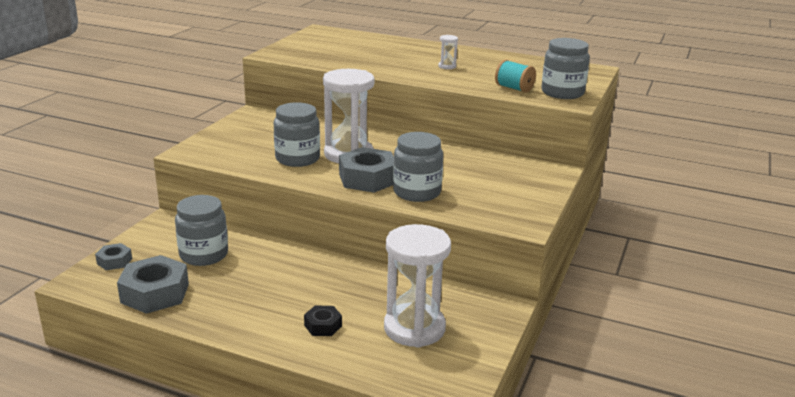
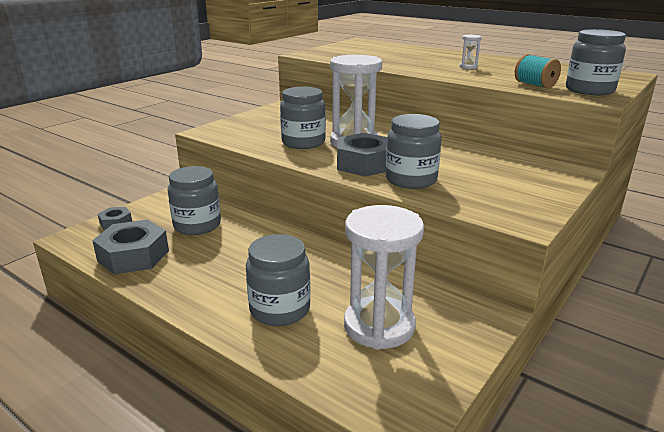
camera: 15 degrees right, 0 degrees up
(323, 326) = (280, 309): black nut -> grey jar

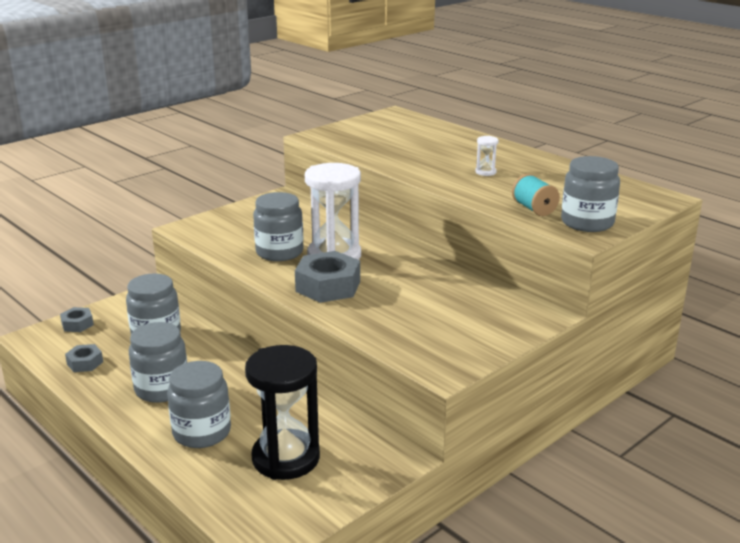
camera: 10 degrees right, 0 degrees up
(133, 256) = (85, 363): grey nut -> grey nut, size x0.52
(379, 326) = (286, 458): white hourglass -> black hourglass
(411, 180) = (364, 311): grey jar -> grey jar (162, 389)

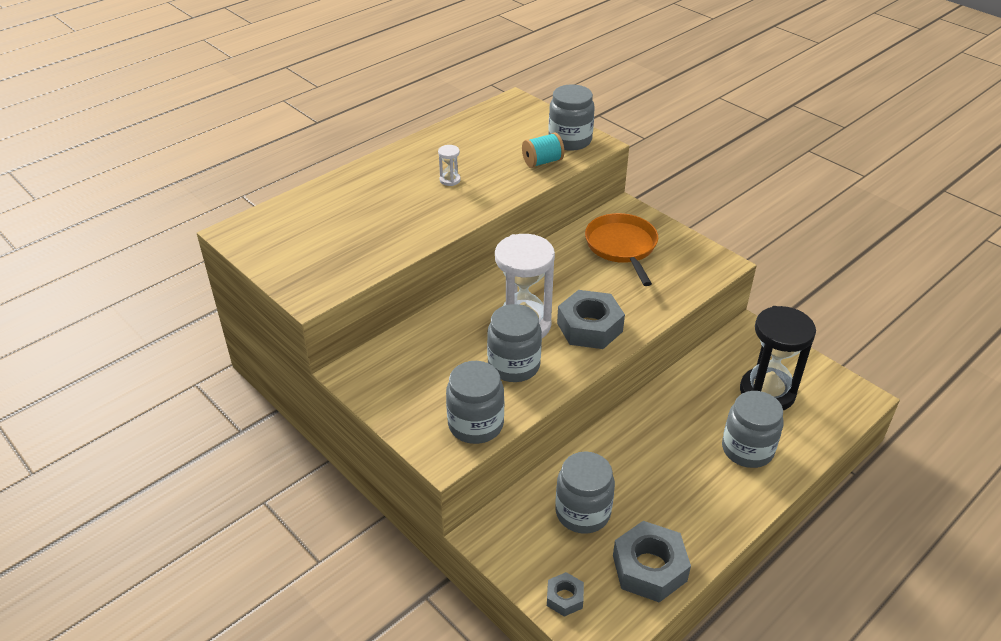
camera: 90 degrees left, 15 degrees up
(85, 363) = (649, 568): grey nut -> grey nut, size x1.92
(162, 389) = (686, 489): grey jar -> grey jar (475, 424)
(467, 309) = (621, 246): none -> orange pan

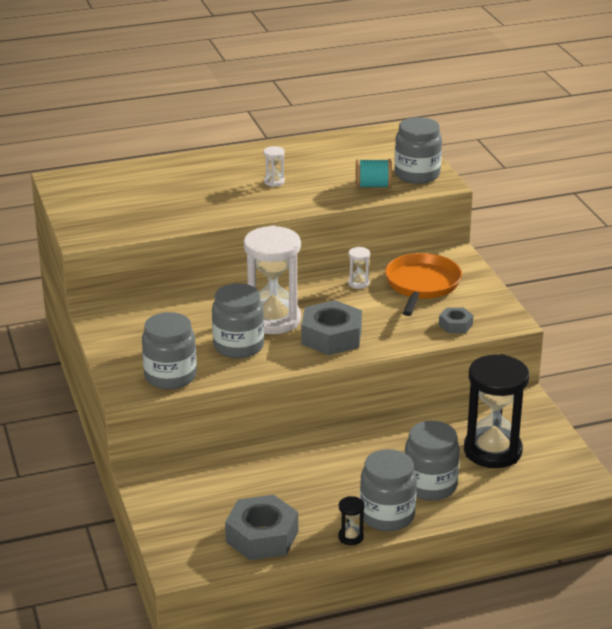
camera: 25 degrees right, 10 degrees down
(564, 598) = (174, 533): grey nut -> grey nut (455, 325)
(567, 260) = (358, 283): none -> white hourglass
(582, 512) = (238, 484): grey jar -> grey jar (387, 516)
(726, 536) = (350, 537): none -> black hourglass

